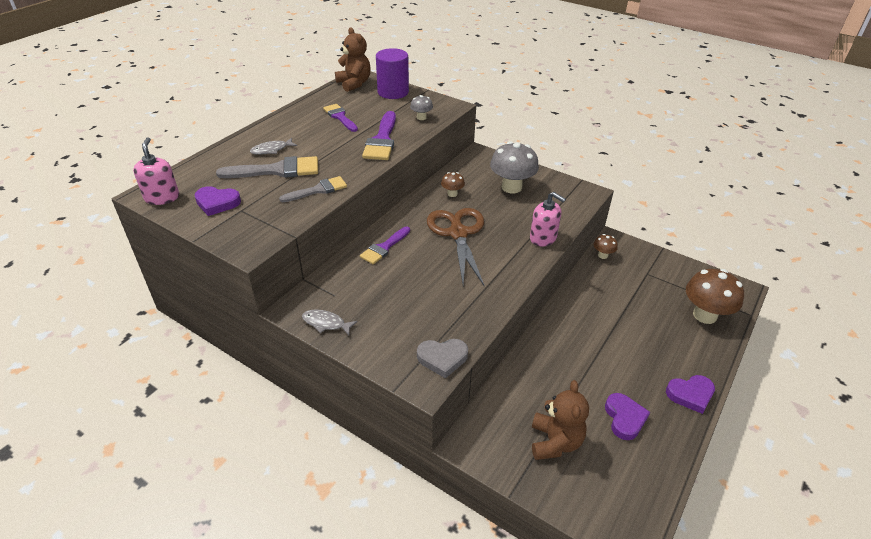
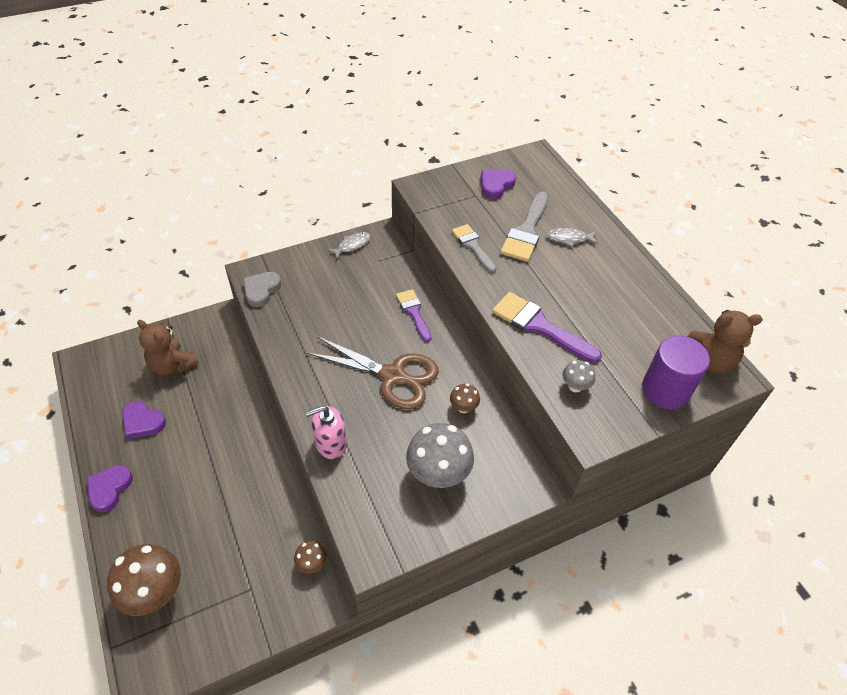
camera: 120 degrees right, 10 degrees up
(162, 197) = (526, 160): pink soap dispenser -> none
(271, 150) = (569, 238): grey fish -> grey fish turned 90 degrees counterclockwise
(318, 190) = (473, 246): grey brush -> grey brush turned 150 degrees clockwise
(340, 117) = (616, 312): purple brush -> none

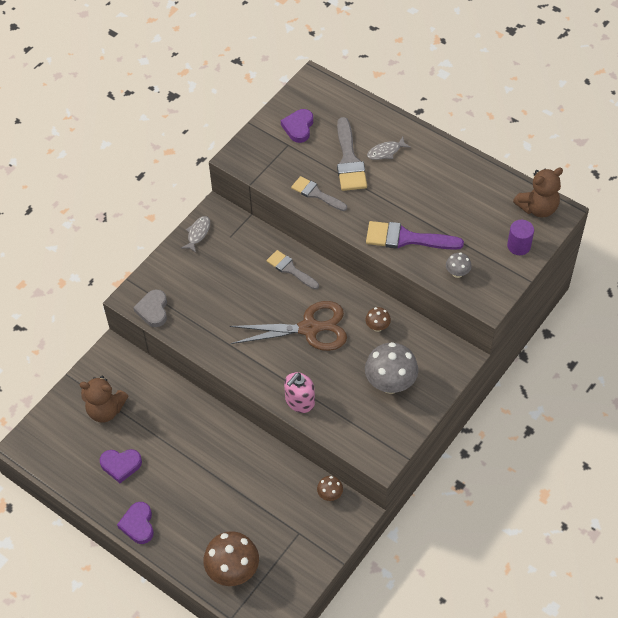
camera: 25 degrees left, 5 degrees up
(414, 312) = (290, 269): purple brush -> grey brush
(665, 390) = (518, 246): purple cylinder -> purple cylinder, size x0.63

